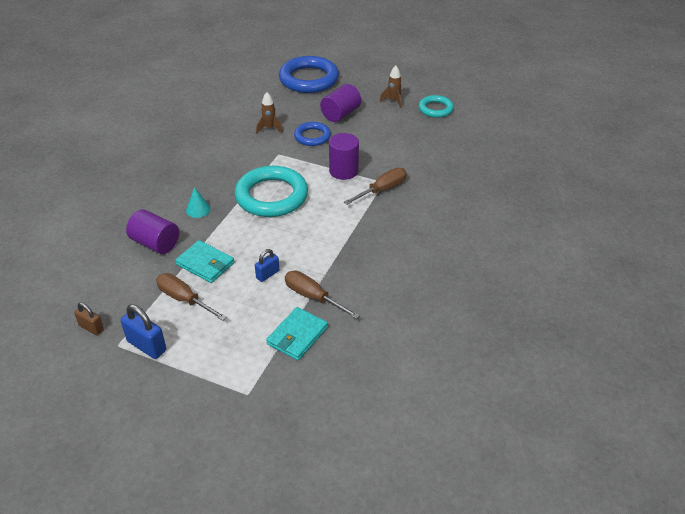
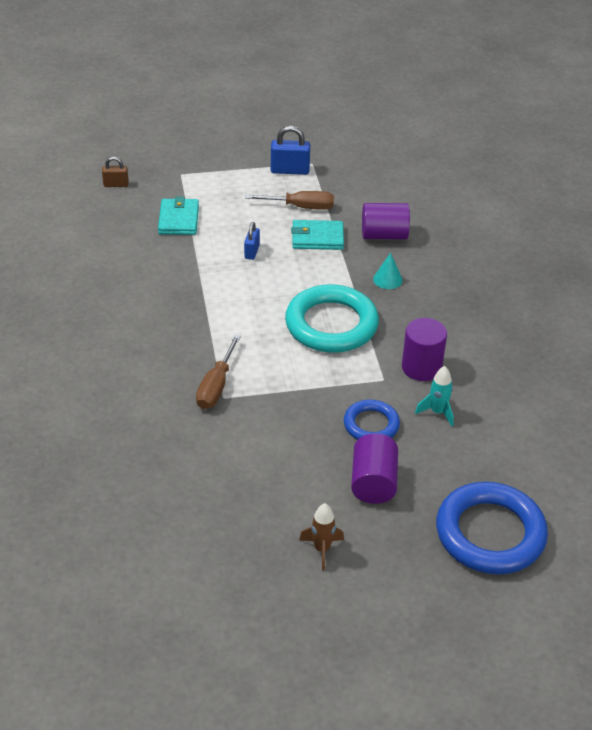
camera: 145 degrees right, 0 degrees up
(91, 328) = (346, 164): brown padlock -> brown padlock (116, 184)
(269, 128) = (437, 412): brown rocket -> turquoise rocket
(312, 297) = (193, 251): brown screwdriver -> none
(343, 171) = (283, 391): purple cylinder -> purple cylinder (421, 367)
(435, 109) = (246, 564): turquoise ring -> none

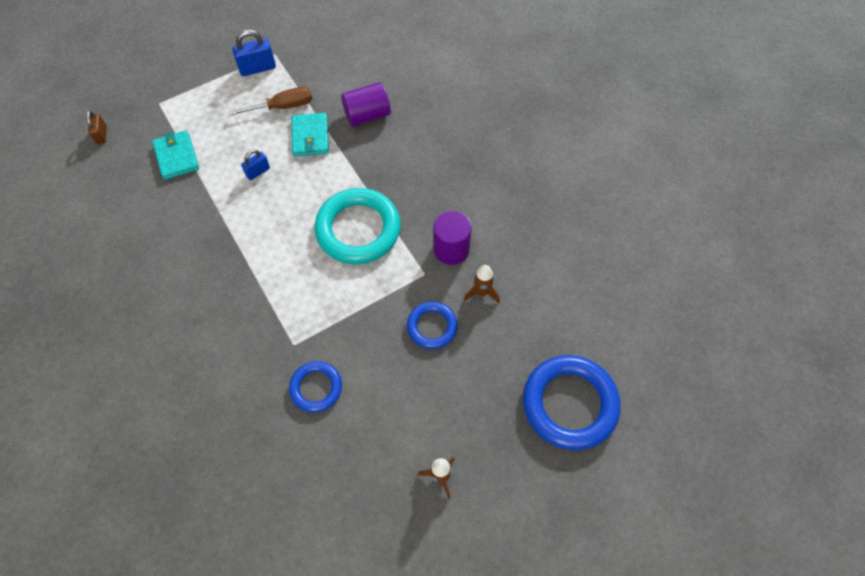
camera: 20 degrees left, 20 degrees up
(116, 184) = (101, 135): brown padlock -> brown padlock turned 75 degrees counterclockwise
(216, 386) = (282, 335): brown screwdriver -> none
(229, 438) = (316, 388): none -> blue ring
(252, 252) = (258, 172): blue padlock -> blue padlock turned 60 degrees clockwise
(317, 238) = (310, 137): turquoise wallet -> turquoise wallet turned 75 degrees counterclockwise
(373, 483) = (456, 388): purple cylinder -> none
(387, 279) = (388, 163): turquoise cone -> none
(437, 412) = (481, 292): turquoise rocket -> brown rocket

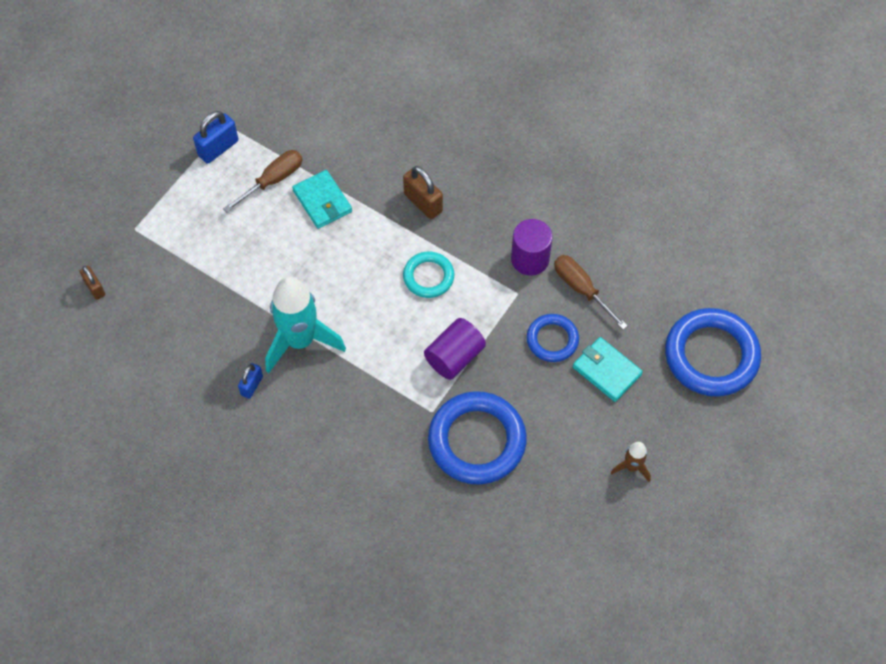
camera: 25 degrees left, 0 degrees up
(177, 156) = (194, 278): turquoise wallet -> turquoise wallet (606, 370)
(225, 239) = (300, 341): none -> turquoise rocket
(258, 172) = (290, 260): blue padlock -> blue padlock (252, 385)
(316, 388) = (477, 441): blue ring -> blue ring, size x1.81
(358, 229) = (428, 277): turquoise ring -> turquoise ring, size x0.55
(367, 115) = (368, 155): purple cylinder -> purple cylinder (454, 357)
(388, 168) = (423, 203): none -> brown padlock
(481, 292) = (581, 288): brown rocket -> brown screwdriver

